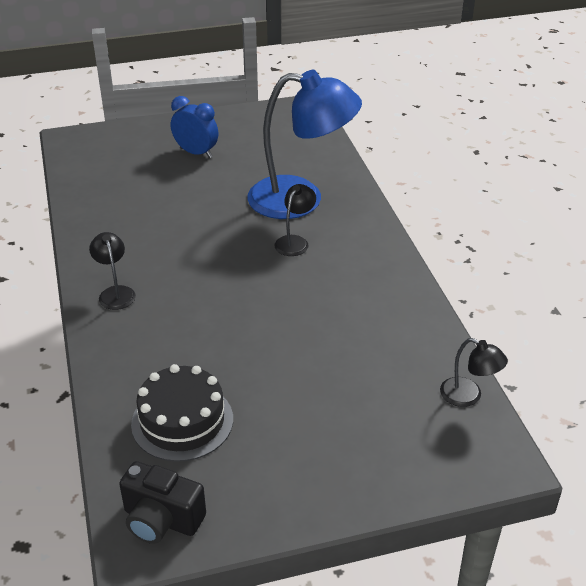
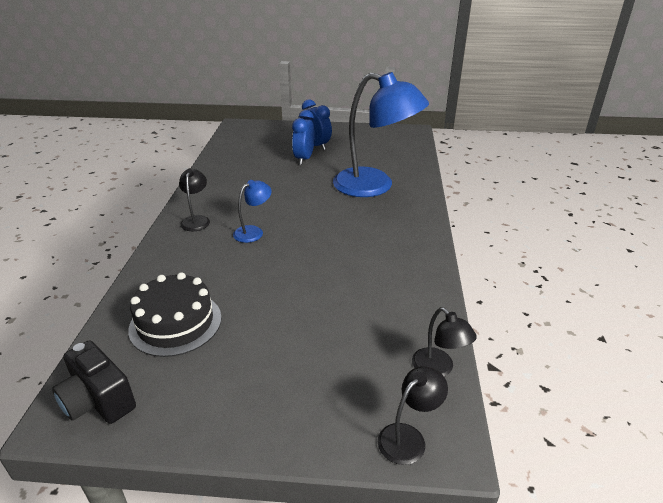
camera: 20 degrees right, 5 degrees down
(193, 176) = (304, 159): none -> blue clock
(195, 292) = (253, 232): none -> blue lamp
(295, 242) = (352, 213): black lamp -> black lamp (408, 437)

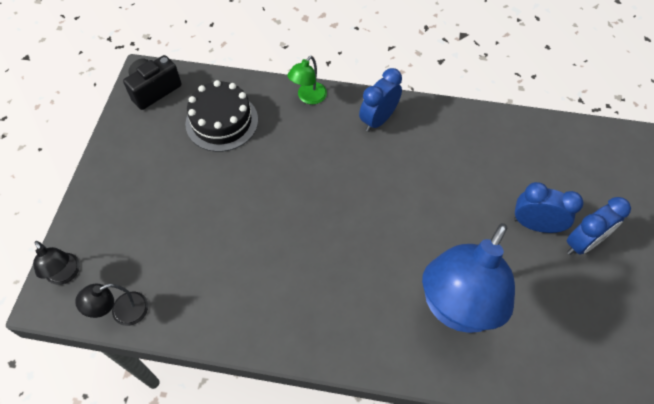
camera: 95 degrees right, 25 degrees up
(156, 261) = (308, 97): none -> green lamp
(196, 220) = (378, 120): black lamp -> blue clock
(253, 232) = (352, 170): blue lamp -> none

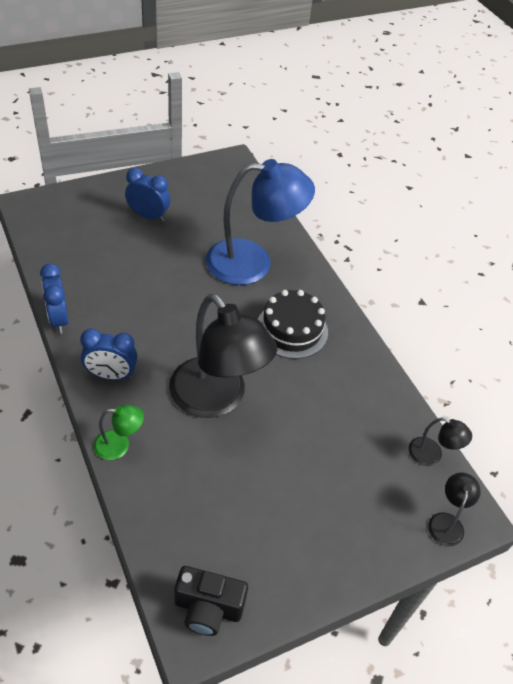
camera: 130 degrees left, 10 degrees down
(222, 121) = (202, 506): black cake -> black cake (291, 330)
(304, 178) = (217, 399): none -> black lamp
(535, 225) = (151, 242): blue clock -> blue clock (59, 319)

